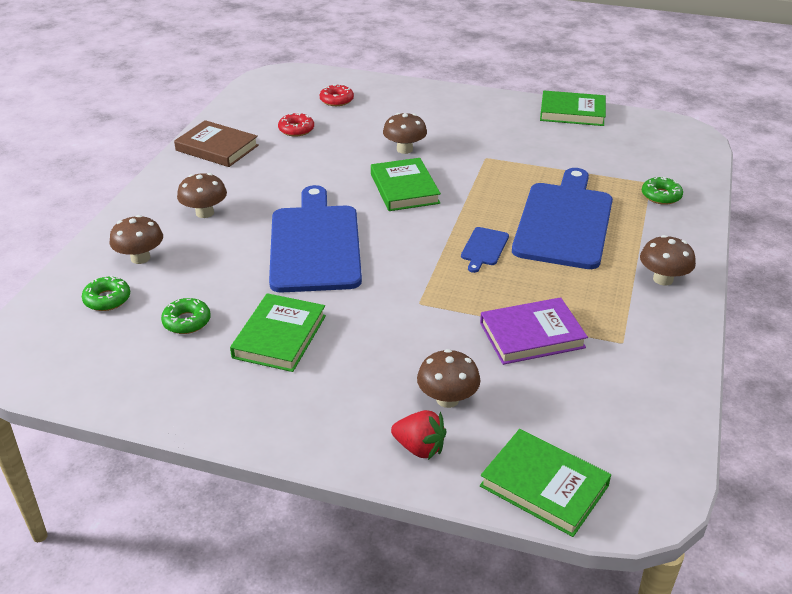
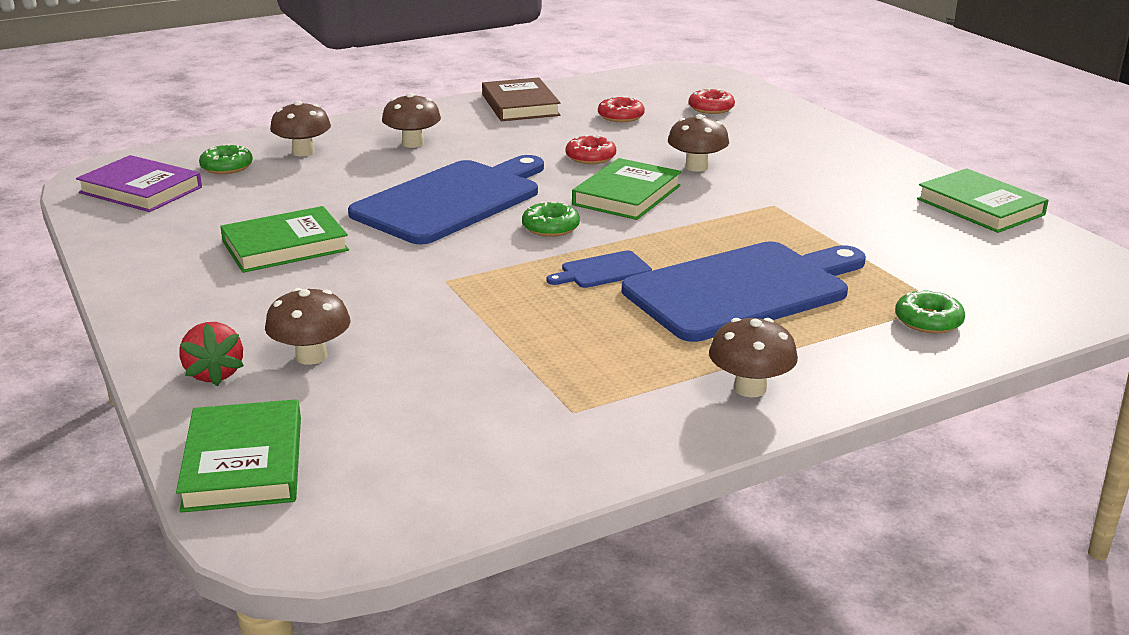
camera: 45 degrees right, 10 degrees down
(187, 321) = (245, 204): green donut -> green donut (550, 227)
(335, 170) = (590, 157): none -> red donut
(532, 335) = (493, 356): purple book -> purple book (141, 190)

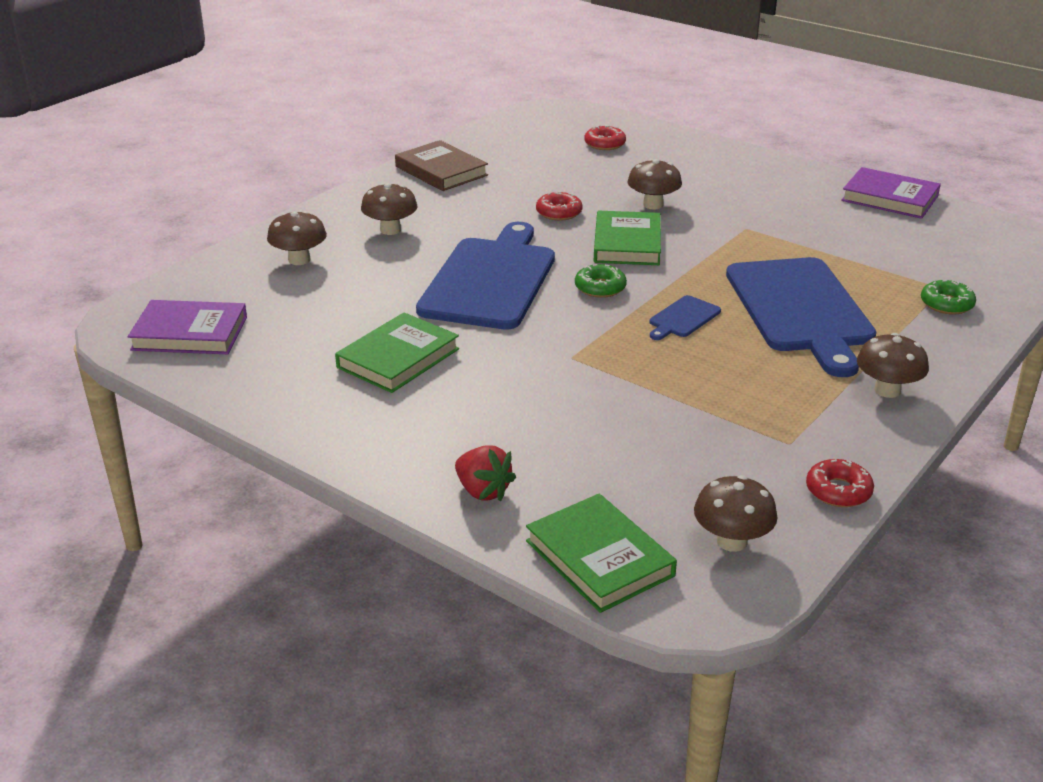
camera: 25 degrees left, 5 degrees up
(227, 167) = (244, 291): green donut -> none
(311, 356) = (543, 453): brown mushroom -> brown mushroom (732, 541)
(620, 116) = (540, 166): red donut -> red donut (838, 491)
(743, 290) = (800, 309): blue cutting board -> blue cutting board turned 135 degrees clockwise
(980, 207) = (889, 198): green book -> purple book

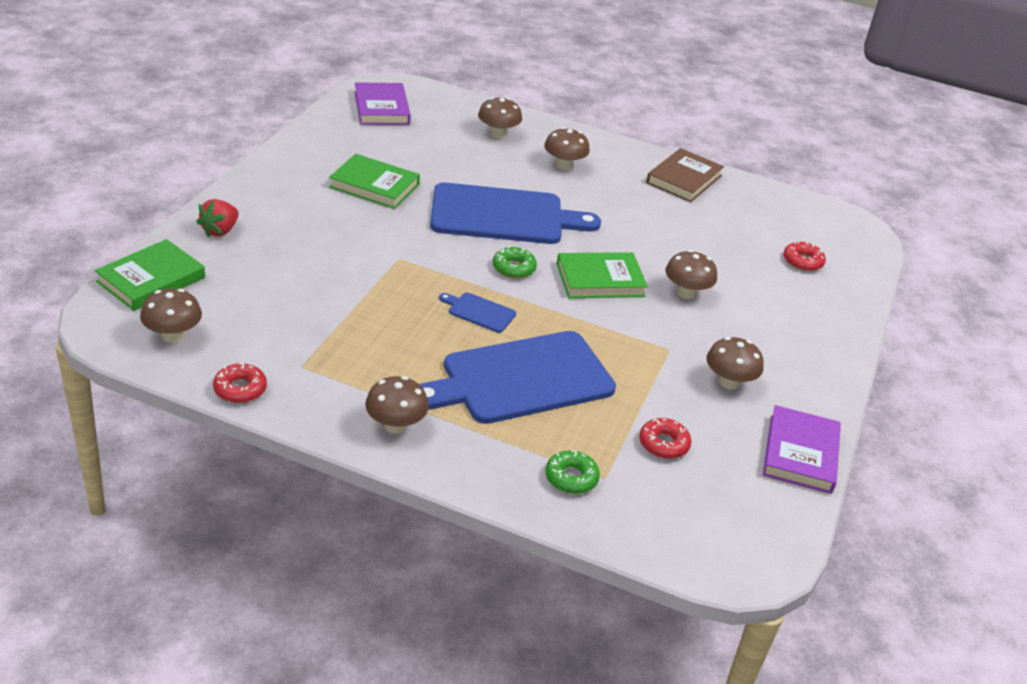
camera: 70 degrees right, 5 degrees up
(559, 212) = (639, 242): red donut -> red donut (663, 444)
(795, 210) = (729, 382): none -> brown mushroom

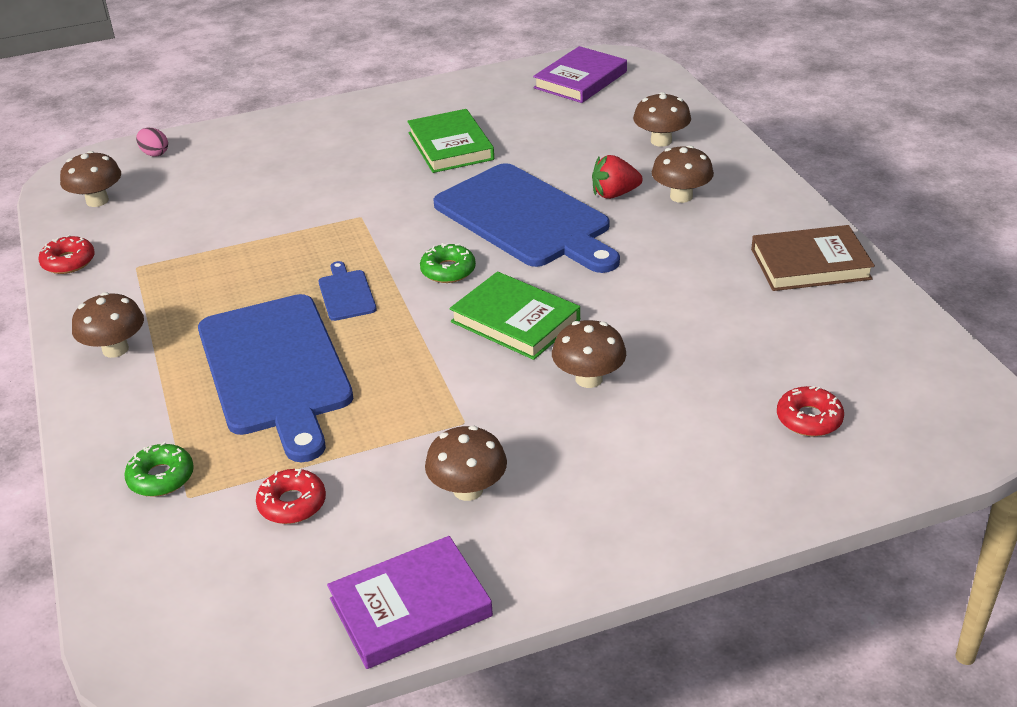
camera: 55 degrees right, 0 degrees up
(151, 279) = (154, 153): green book -> pink egg
(220, 231) = (263, 136): red strawberry -> red strawberry (614, 194)
(521, 379) = (276, 369): blue cutting board -> blue cutting board turned 135 degrees counterclockwise

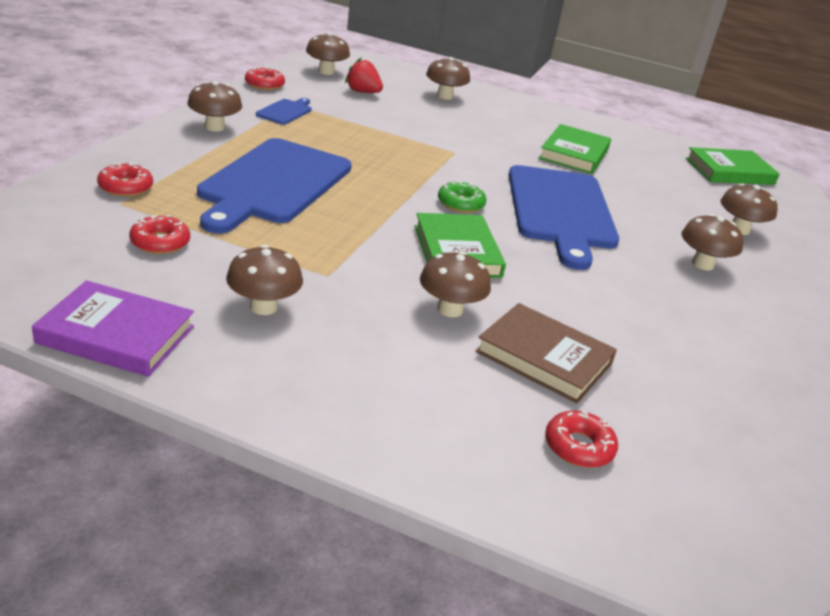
camera: 35 degrees right, 5 degrees down
(154, 153) = (392, 70): pink egg -> none
(161, 477) = (125, 187): green donut -> red donut
(252, 153) = (445, 96): none -> brown mushroom
(346, 293) = (378, 177): blue cutting board -> blue cutting board (285, 111)
(580, 80) = (729, 171): purple book -> green book
(614, 194) = (650, 235): red strawberry -> red strawberry (363, 92)
(810, 264) = (749, 362): brown book -> brown book (544, 358)

